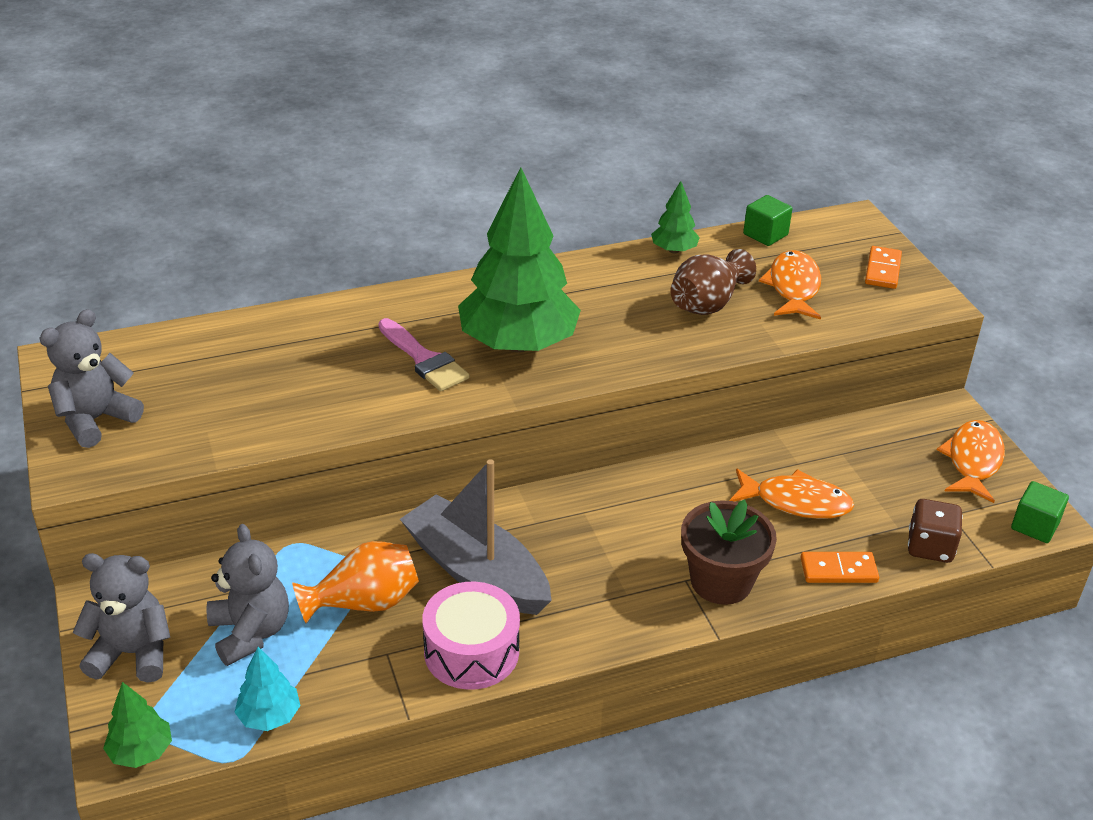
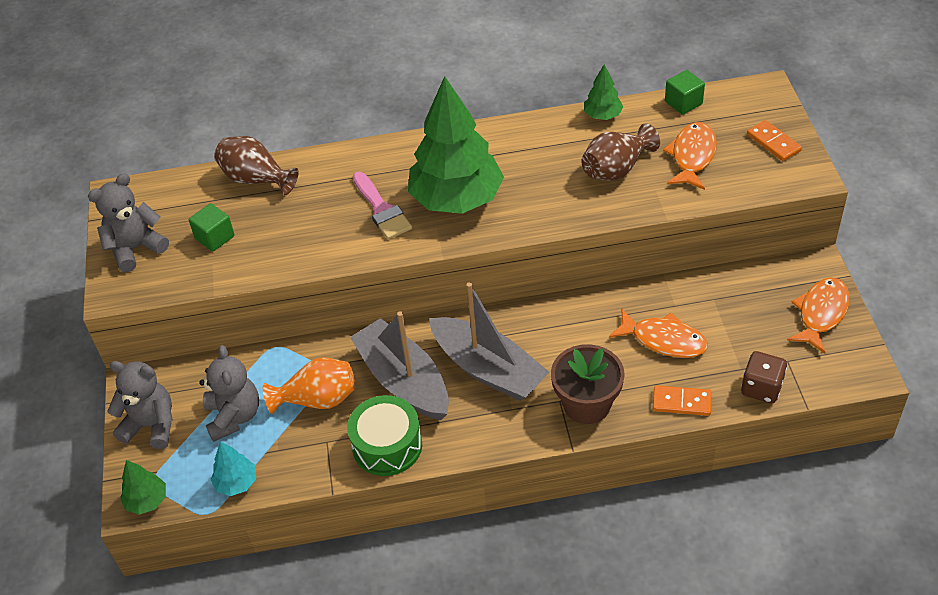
camera: 15 degrees right, 10 degrees up
(249, 334) = (256, 179): none -> brown vase
(471, 651) = (387, 445): pink drum -> green drum
(584, 550) = (488, 369): none -> grey boat
(883, 270) = (773, 142): orange domino -> orange domino turned 60 degrees counterclockwise
(1034, 526) = (854, 376): green cube -> green cube (215, 237)

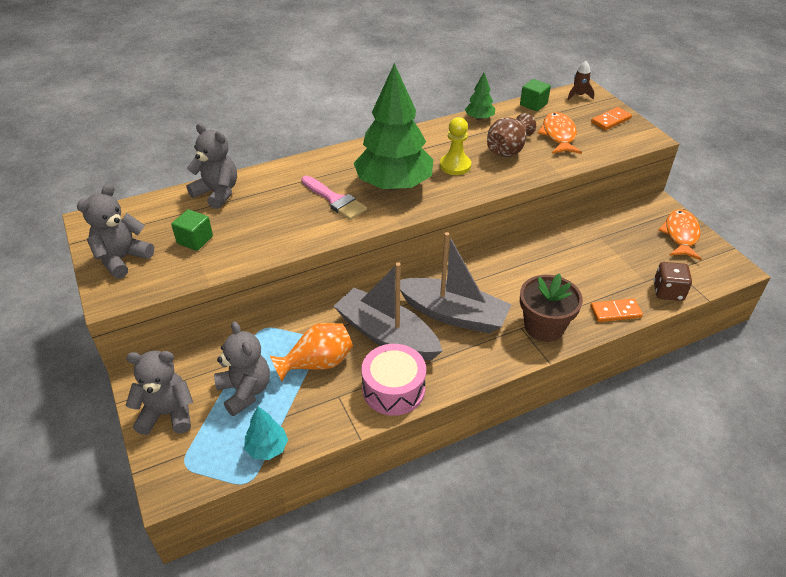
camera: 20 degrees left, 5 degrees down
(147, 501) = (183, 483): green tree -> none
(256, 179) = (217, 193): brown vase -> grey teddy bear
(387, 445) = (393, 389): green drum -> pink drum
(541, 183) = (455, 166): none -> yellow pawn
(664, 340) = (579, 271): orange fish -> none
(751, 96) = (578, 95): none -> brown rocket
(773, 142) = (610, 120): orange domino -> orange domino turned 75 degrees counterclockwise

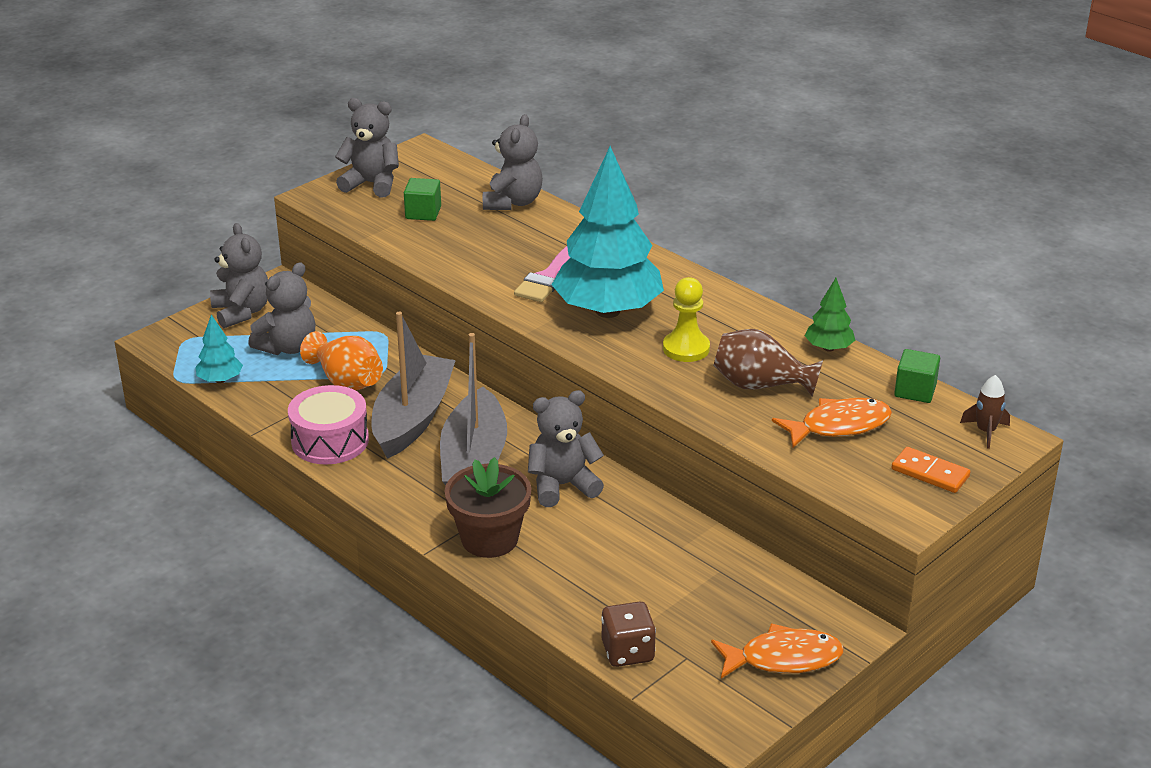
camera: 70 degrees right, 10 degrees down
(394, 185) = (608, 311): green tree -> turquoise tree
(497, 279) = (562, 486): none -> grey teddy bear
(615, 312) = (552, 601): orange domino -> none

